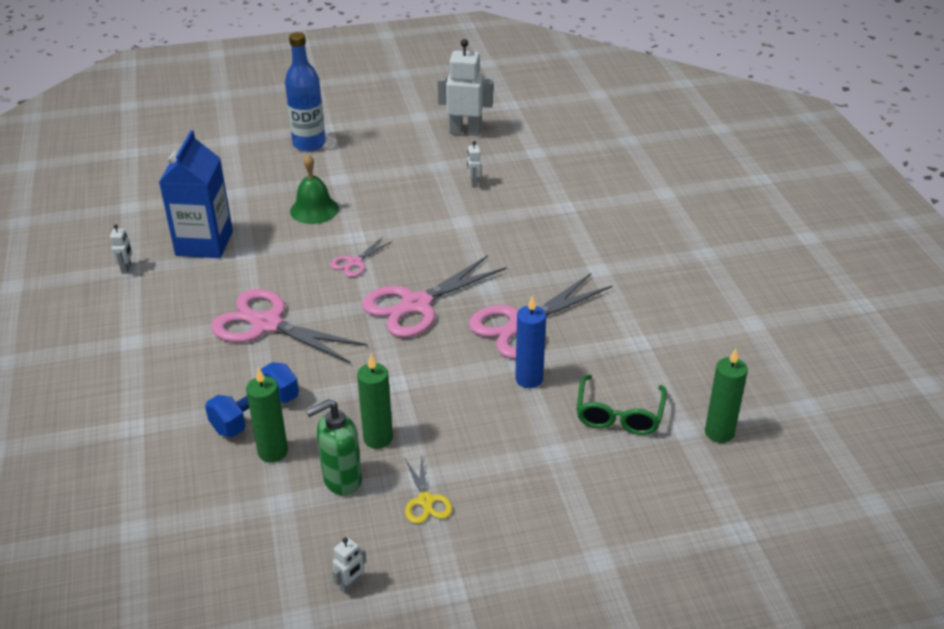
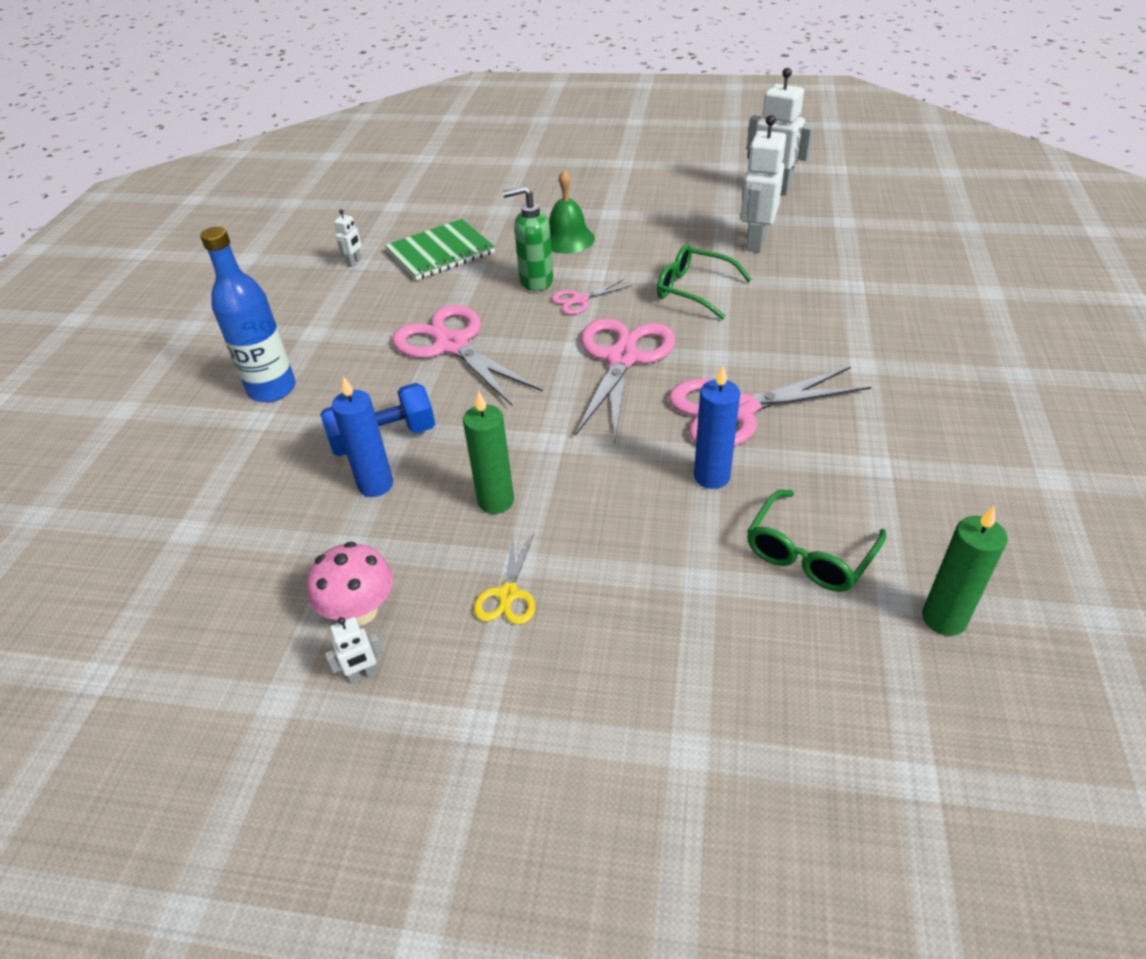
camera: 25 degrees right, 5 degrees up
(204, 243) = (440, 252): blue carton -> green notebook
(273, 452) = (375, 485): green candle -> blue candle
(309, 144) = (599, 176): blue bottle -> blue bottle (272, 389)
(320, 544) = (360, 611): none -> pink mushroom
(341, 480) = (428, 539): green soap dispenser -> green soap dispenser (535, 281)
(416, 305) = (622, 359): pink scissors -> pink scissors turned 120 degrees clockwise
(444, 235) = (694, 290): none -> green glasses
(474, 183) = (755, 242): white robot -> white robot, size x2.20

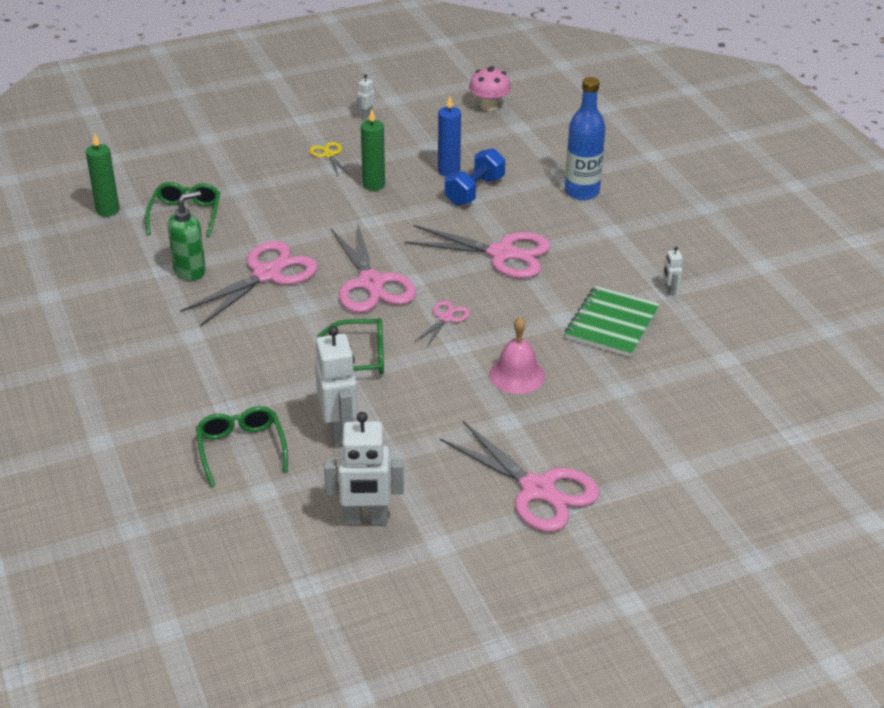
camera: 145 degrees right, 5 degrees down
(360, 611) = (393, 130): pink mushroom -> pink mushroom (489, 106)
(535, 281) = (498, 323): green soap dispenser -> green soap dispenser (190, 271)
(567, 239) = (517, 375): green bell -> pink bell
(632, 174) = (537, 489): none -> pink scissors
(711, 477) = (260, 233): blue candle -> none
(851, 252) = (241, 449): none -> green glasses

